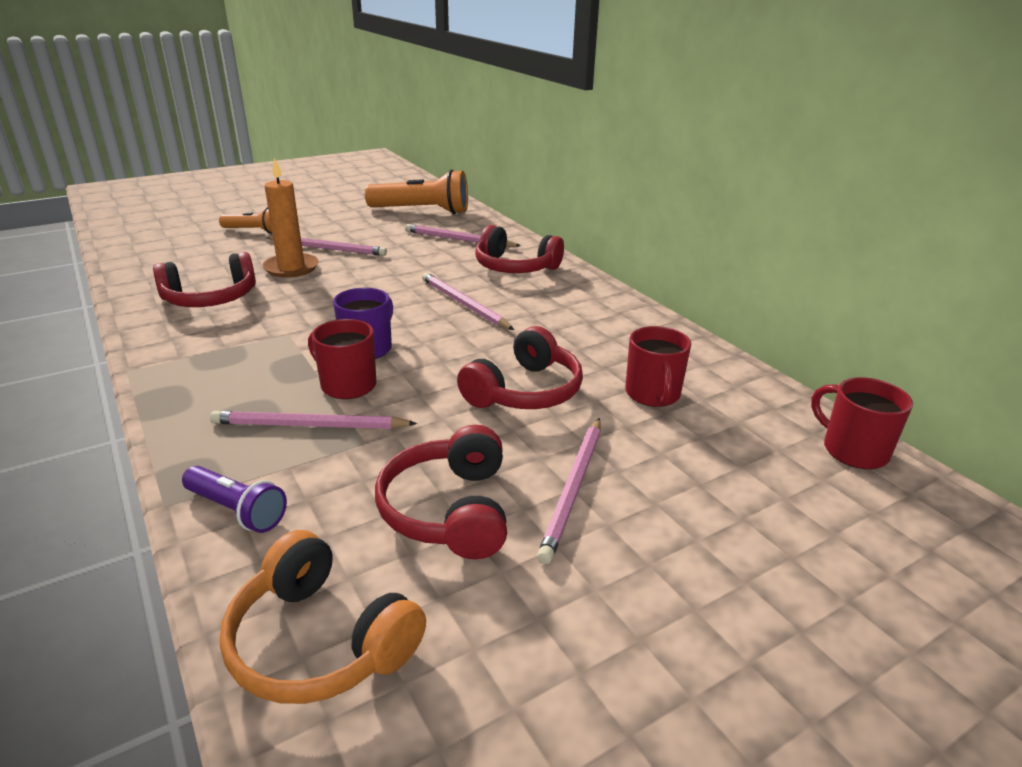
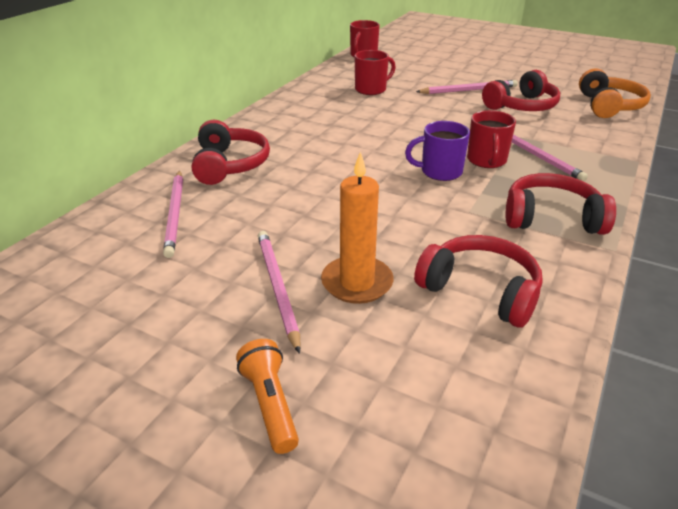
camera: 120 degrees left, 5 degrees up
(237, 510) = (606, 144): purple flashlight -> none
(422, 211) = (71, 281): orange flashlight -> none
(464, 304) = (328, 163): pink pencil -> none
(524, 391) = (413, 115): red headphones -> red headphones (551, 218)

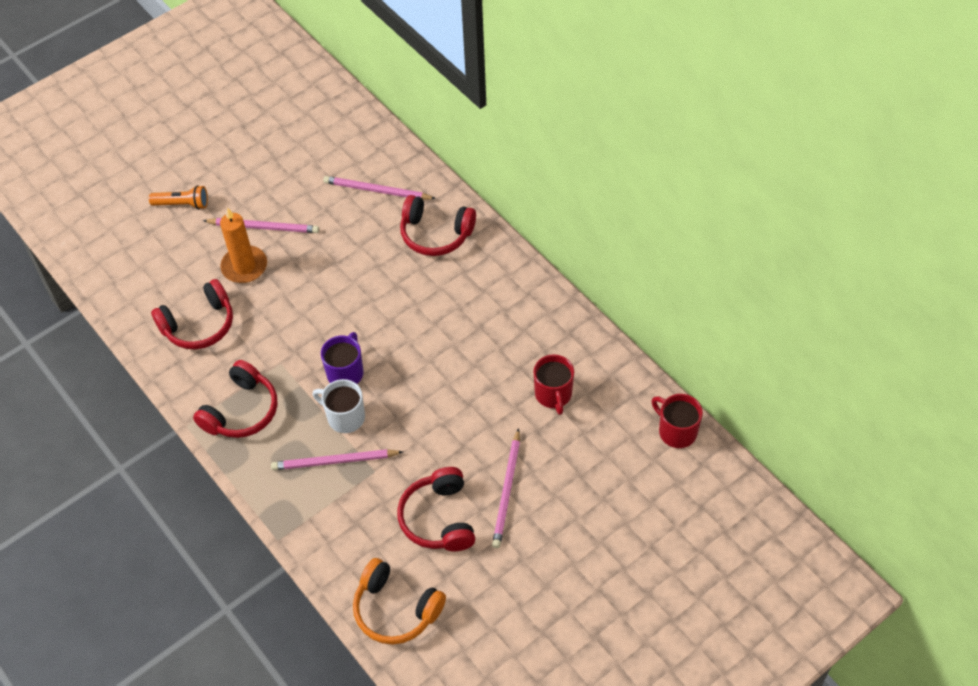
camera: 115 degrees right, 20 degrees up
(486, 160) = (345, 417): red mug -> white mug

